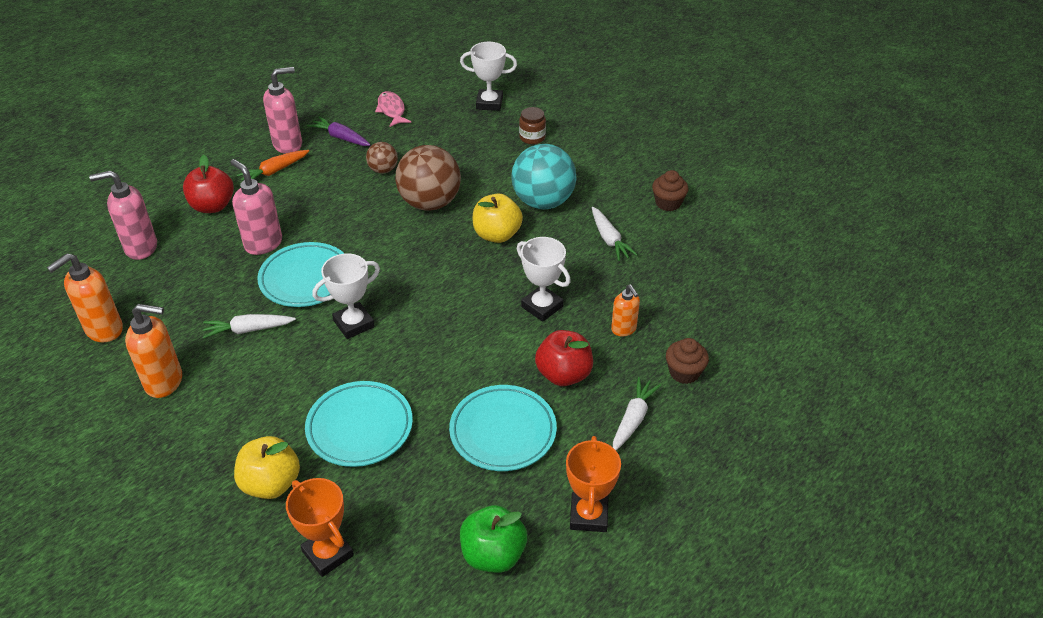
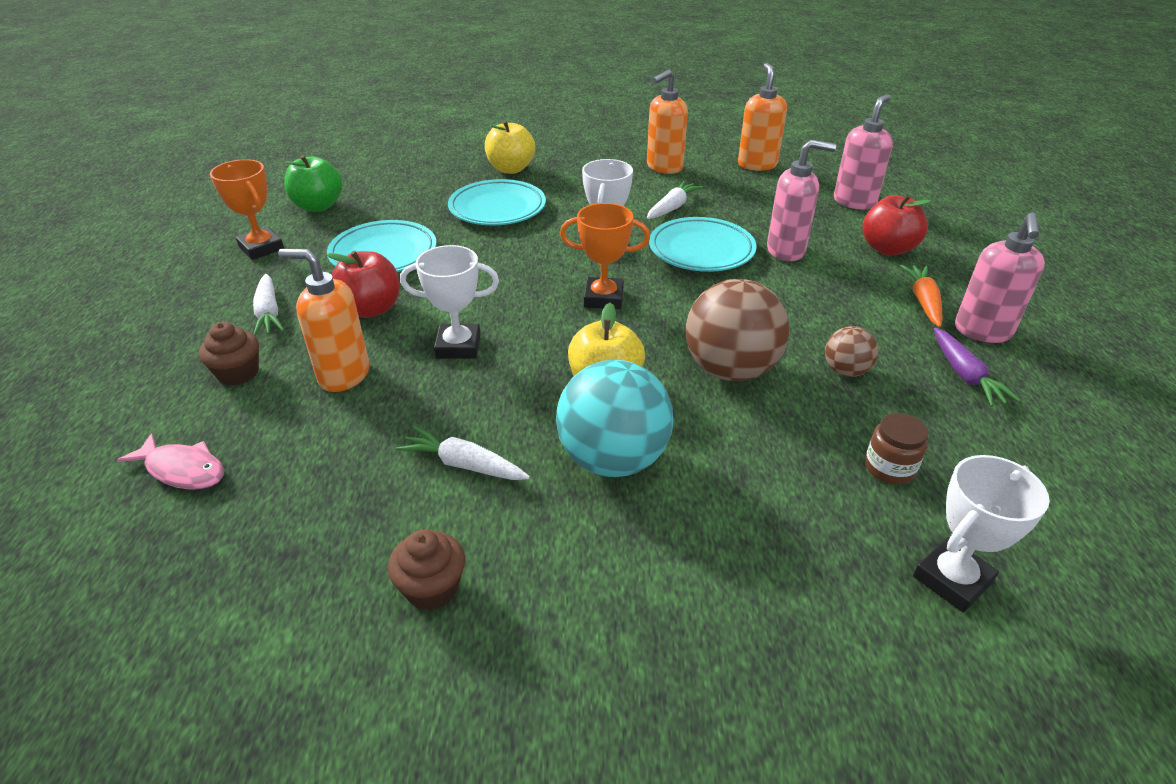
camera: 135 degrees right, 5 degrees down
(328, 553) = (429, 166): orange trophy -> orange trophy (603, 298)
(341, 137) = (965, 375): purple carrot -> purple carrot turned 90 degrees clockwise
(392, 110) = (1014, 454): pink fish -> pink fish (183, 470)
(532, 137) = (784, 559): brown jar -> brown jar (889, 468)
(624, 329) = (343, 375): orange soap dispenser -> orange soap dispenser, size x1.64

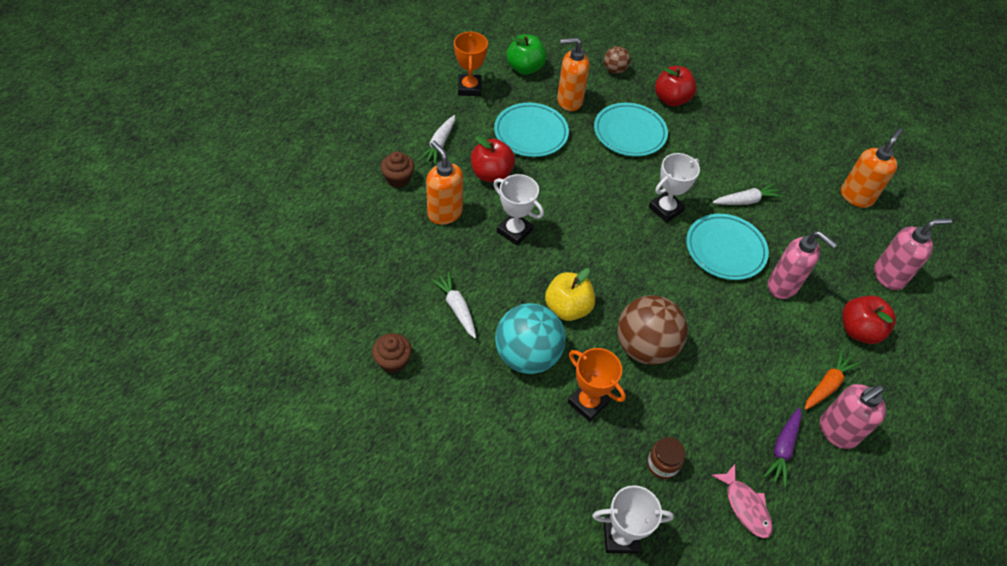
camera: 35 degrees right, 15 degrees up
(183, 470) = (339, 225): pink fish -> pink fish (745, 506)
(511, 169) = (671, 99): yellow apple -> red apple
(603, 298) = (624, 248): orange trophy -> orange trophy (588, 402)
(664, 167) = (781, 159): orange soap dispenser -> orange soap dispenser (569, 101)
(845, 371) = (711, 394): brown ball -> brown ball (614, 70)

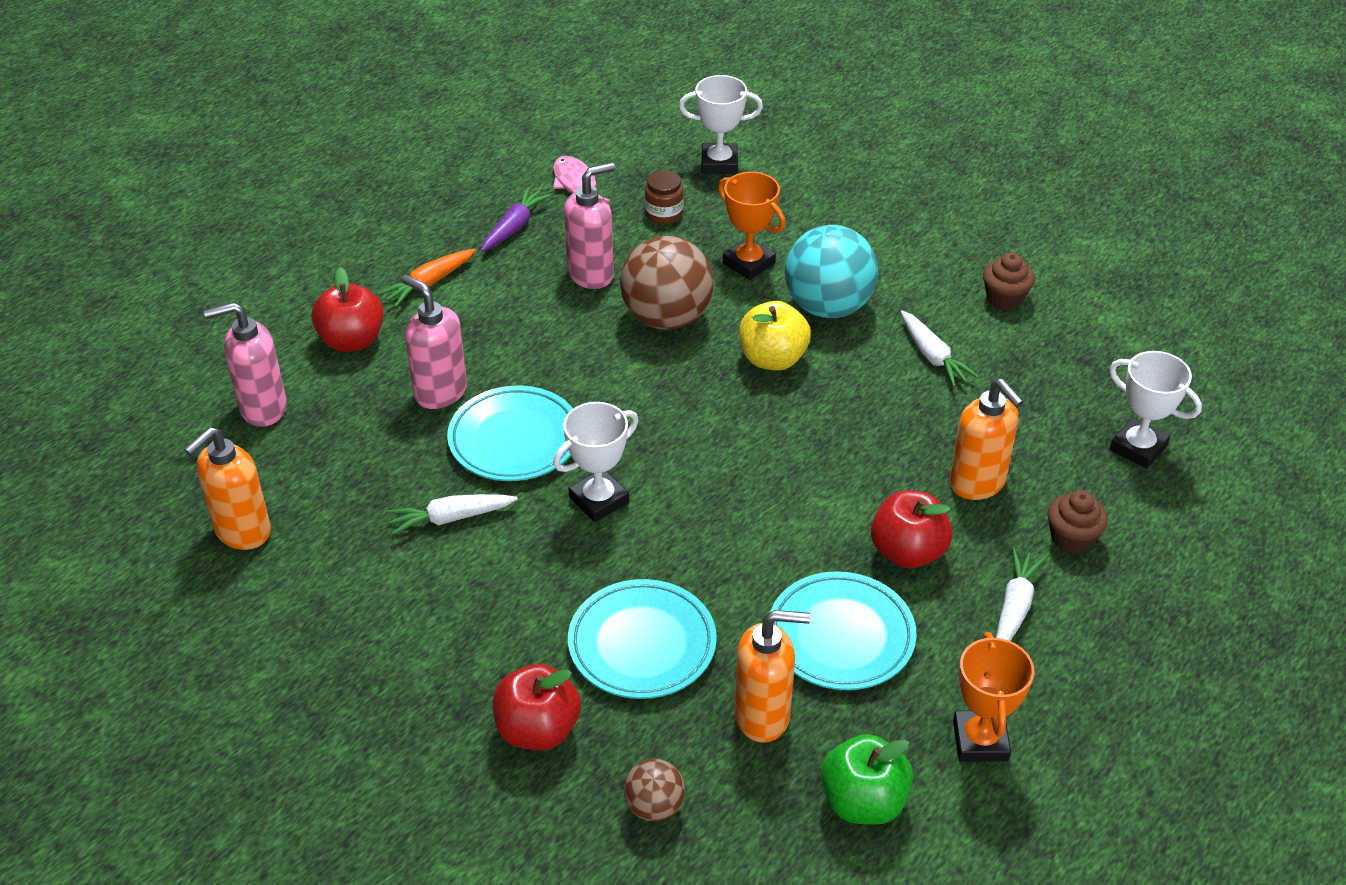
camera: 175 degrees left, 10 degrees down
(514, 231) = (858, 458): white trophy -> white trophy (1138, 448)
(837, 432) = (439, 241): pink soap dispenser -> pink soap dispenser (591, 274)

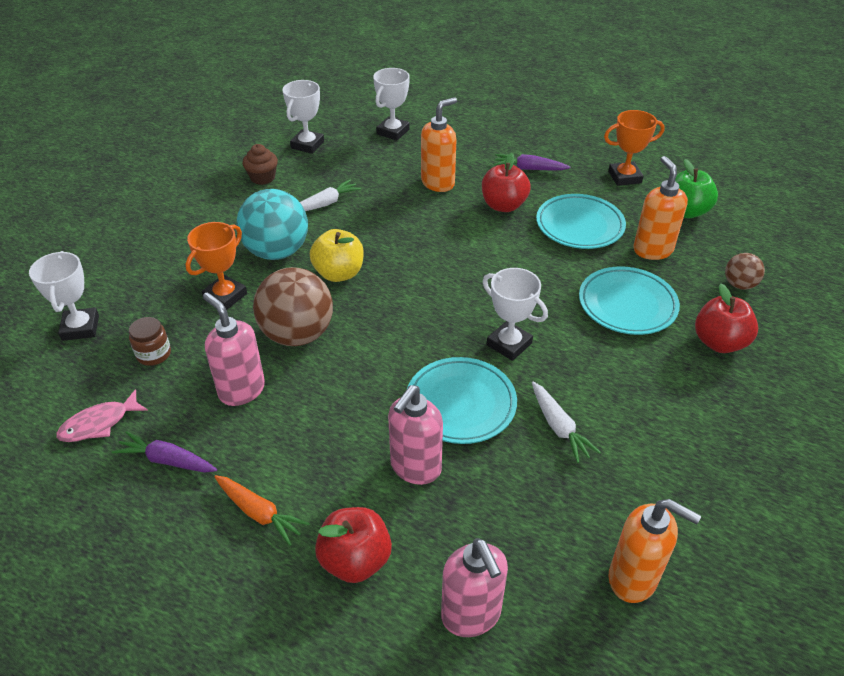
camera: 100 degrees left, 0 degrees up
(1014, 607) = (529, 169): white carrot -> purple carrot
(1072, 538) = (471, 152): brown cupcake -> none
(1095, 347) = (307, 145): none -> white trophy

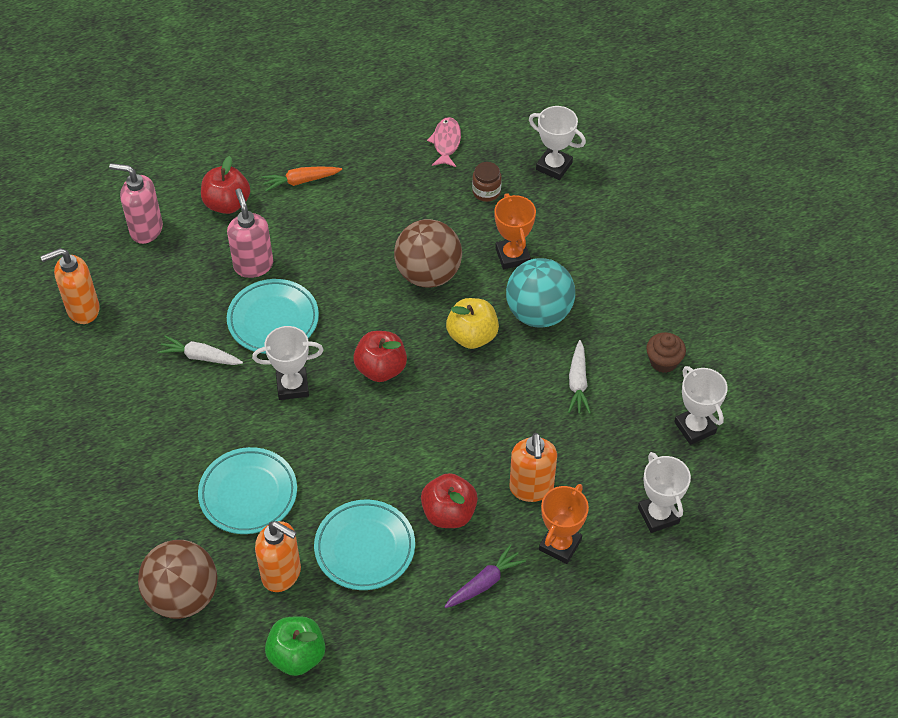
camera: 130 degrees right, 10 degrees up
(167, 460) = (382, 160): purple carrot -> none
(241, 390) = (405, 219): pink soap dispenser -> none
(624, 177) = (393, 655): orange trophy -> orange trophy (560, 545)
(719, 342) = (154, 517): red apple -> red apple (381, 369)
(739, 285) = (183, 596): brown ball -> brown ball, size x1.98

